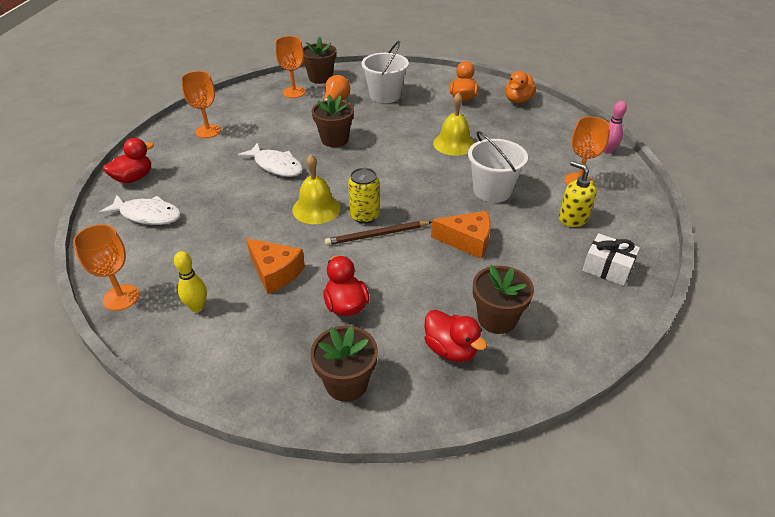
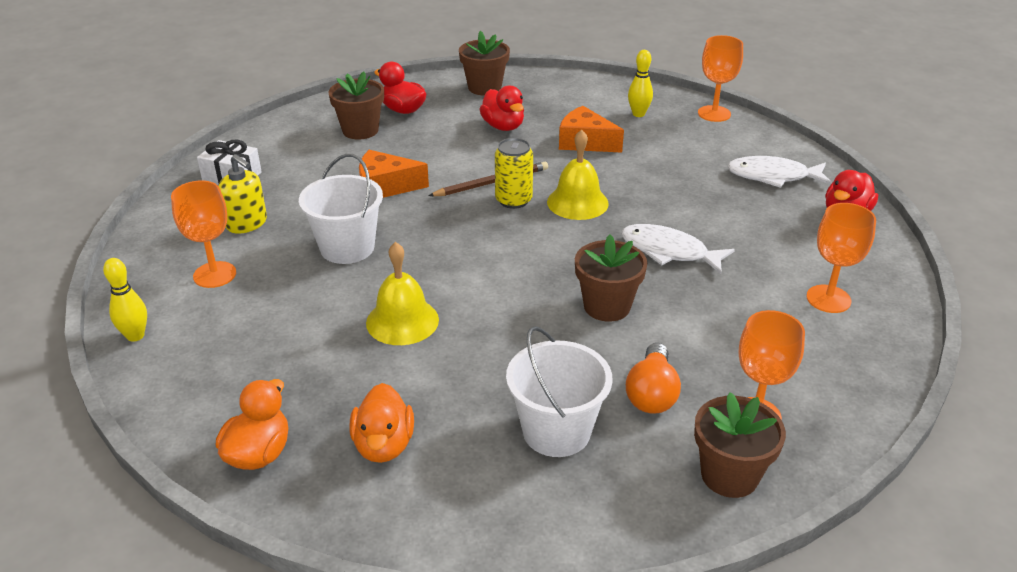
camera: 170 degrees right, 5 degrees down
(607, 151) = (135, 336): pink bowling pin -> yellow bowling pin

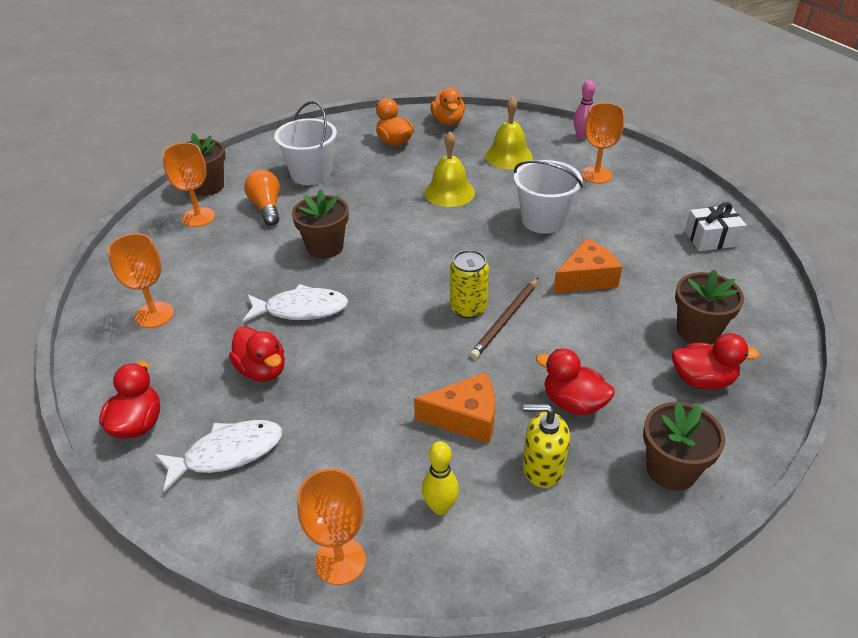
camera: 150 degrees right, 5 degrees up
(135, 336) = (582, 136): yellow bowling pin -> pink bowling pin
(247, 223) = (635, 210): yellow soap dispenser -> yellow soap dispenser (542, 467)
(577, 202) = (411, 329): yellow bell -> yellow bell (508, 156)
(727, 216) = (262, 370): none -> red duck

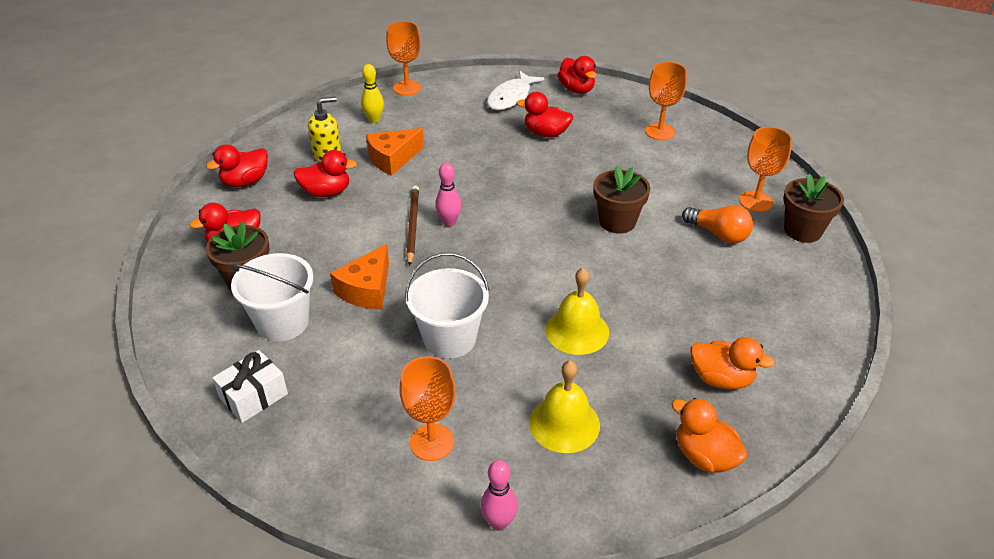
camera: 145 degrees right, 0 degrees up
(301, 309) = (570, 172): white fish -> none
(311, 174) = (738, 288): white bucket -> white bucket (282, 322)
(468, 308) = (449, 222): yellow can -> pink bowling pin
(671, 469) = (245, 182): brown flower pot -> red duck

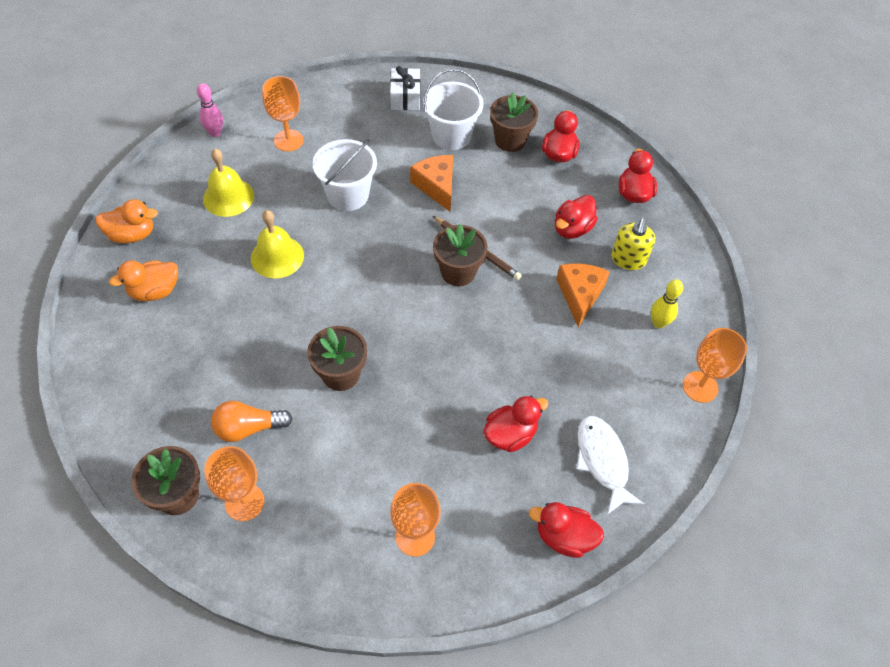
camera: 130 degrees right, 15 degrees up
(449, 222) = (458, 272): pink bowling pin -> brown flower pot

